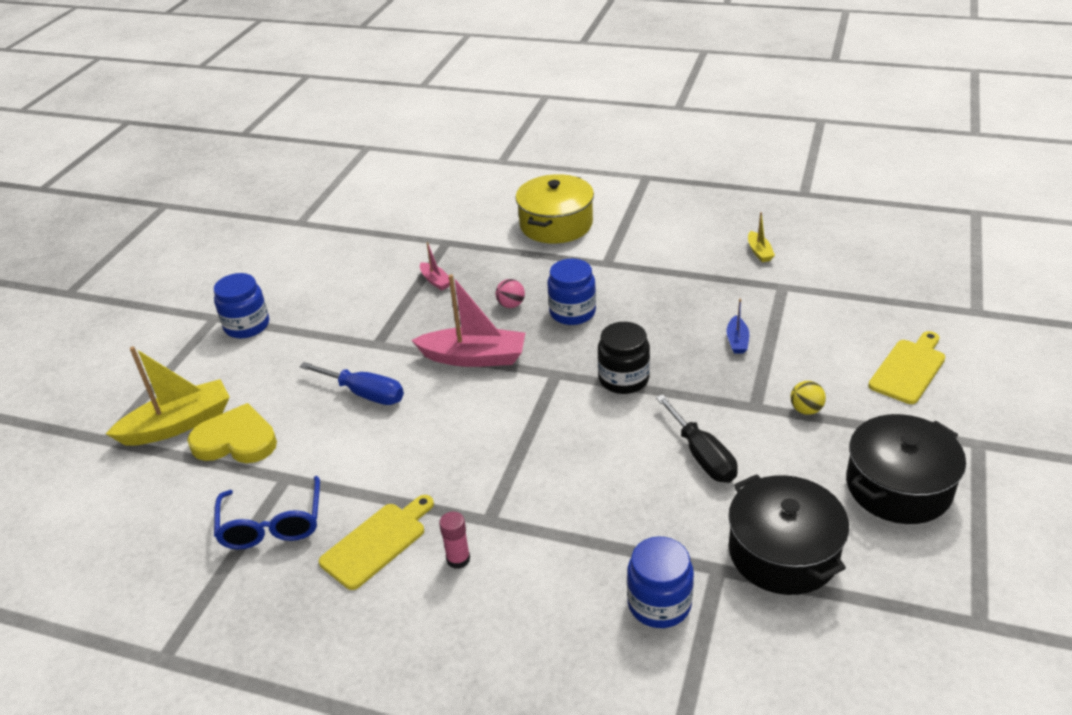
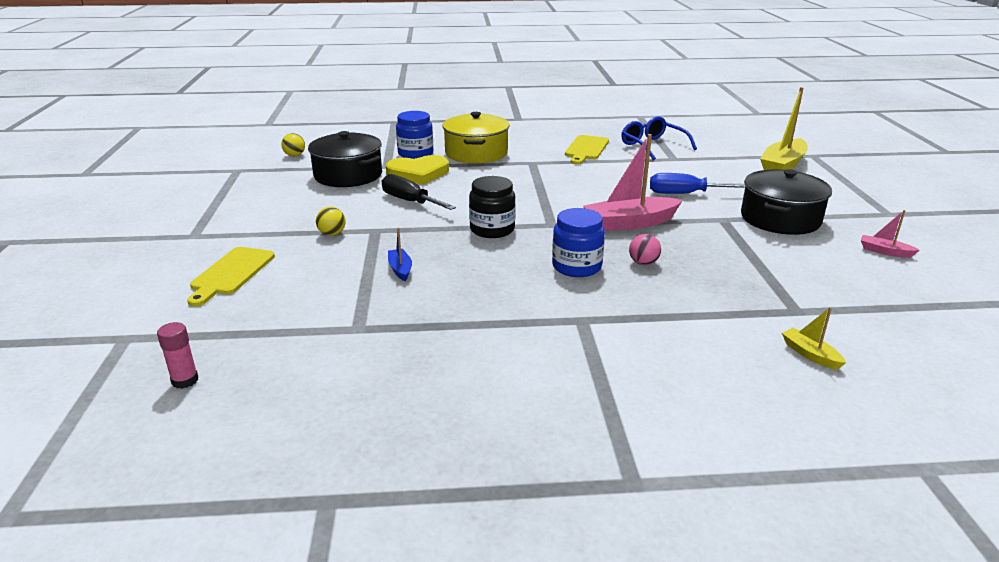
camera: 155 degrees right, 10 degrees down
(236, 440) = (731, 165): yellow heart -> yellow heart (418, 173)
(247, 326) = (850, 213): blue jar -> none
(435, 281) = (746, 270): pink boat -> pink boat (884, 251)
(458, 559) = (535, 150): pink glue stick -> pink glue stick (185, 380)
(556, 224) = (692, 359): yellow pot -> yellow pot (476, 153)
(759, 252) = (393, 368): yellow boat -> yellow boat (810, 354)
(883, 659) = (294, 155): none -> yellow ball
(898, 486) = (266, 207): black pot -> black pot (780, 219)

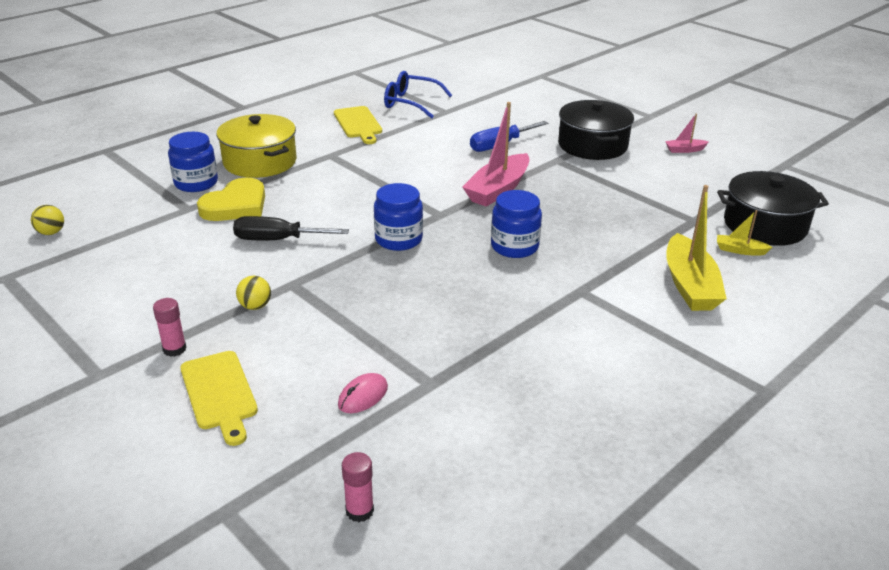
camera: 40 degrees left, 5 degrees up
(250, 239) = (174, 349): none -> pink glue stick
(303, 314) = (363, 396): none -> pink mouse
(348, 175) = (161, 234): black pot -> black pot (765, 225)
(400, 269) = (379, 313): blue boat -> none
(492, 229) = (398, 239): black jar -> blue jar
(643, 263) = (555, 222): pink ball -> none
(782, 165) = (533, 93): yellow boat -> yellow boat (689, 285)

